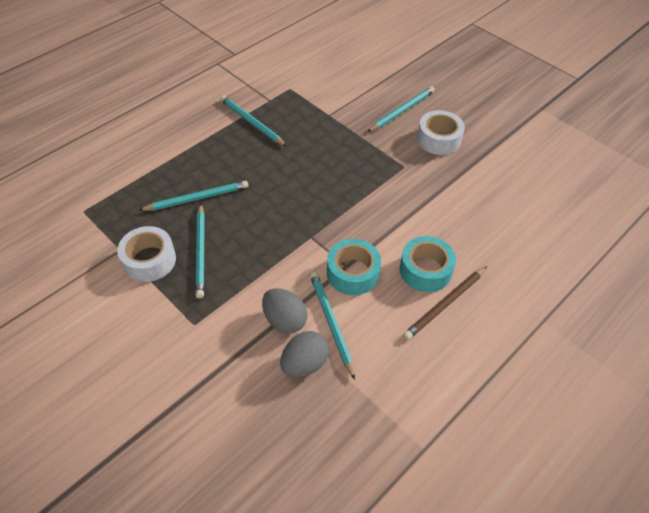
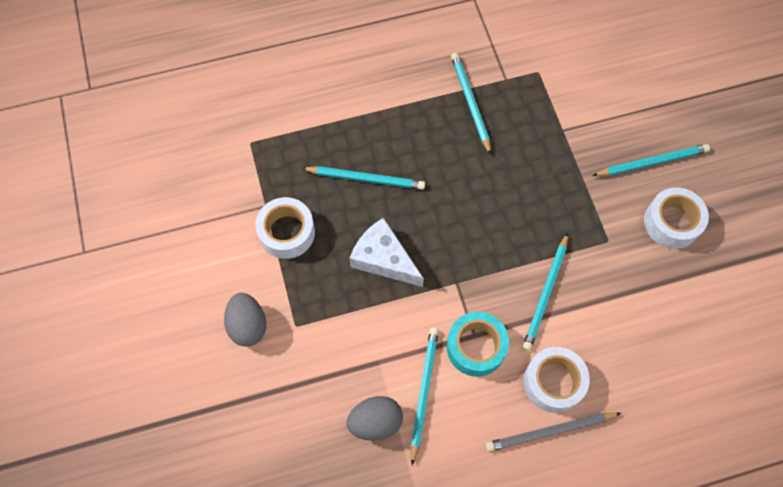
camera: 30 degrees right, 15 degrees up
(201, 252) = (339, 247): turquoise pencil -> turquoise pencil (546, 293)
(243, 245) = (383, 259): none -> white cheese
(285, 320) = (381, 366): grey egg -> grey egg (248, 325)
(425, 270) = (553, 382): turquoise tape -> white tape
(445, 304) = (550, 432): brown pencil -> grey pencil

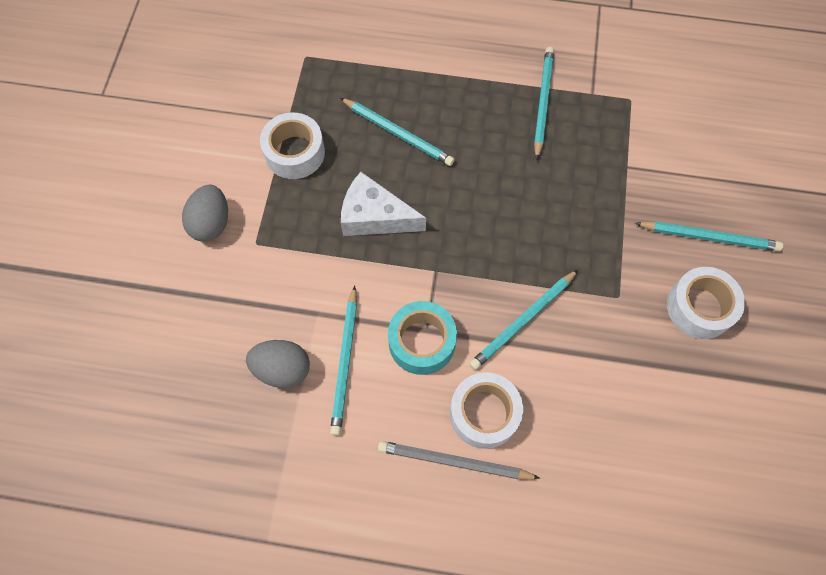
camera: 25 degrees right, 0 degrees up
(383, 259) = (374, 216): white cheese -> white cheese turned 45 degrees counterclockwise
(423, 392) = (345, 362): turquoise pencil -> turquoise pencil turned 150 degrees clockwise

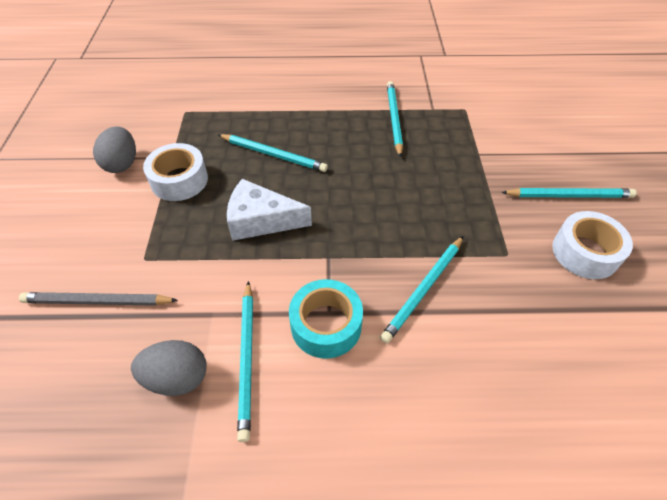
camera: 10 degrees left, 15 degrees down
(211, 223) = (98, 248): grey egg -> grey egg (122, 164)
(454, 462) = (386, 448): grey pencil -> grey pencil (97, 302)
(484, 413) = (407, 387): white tape -> none

